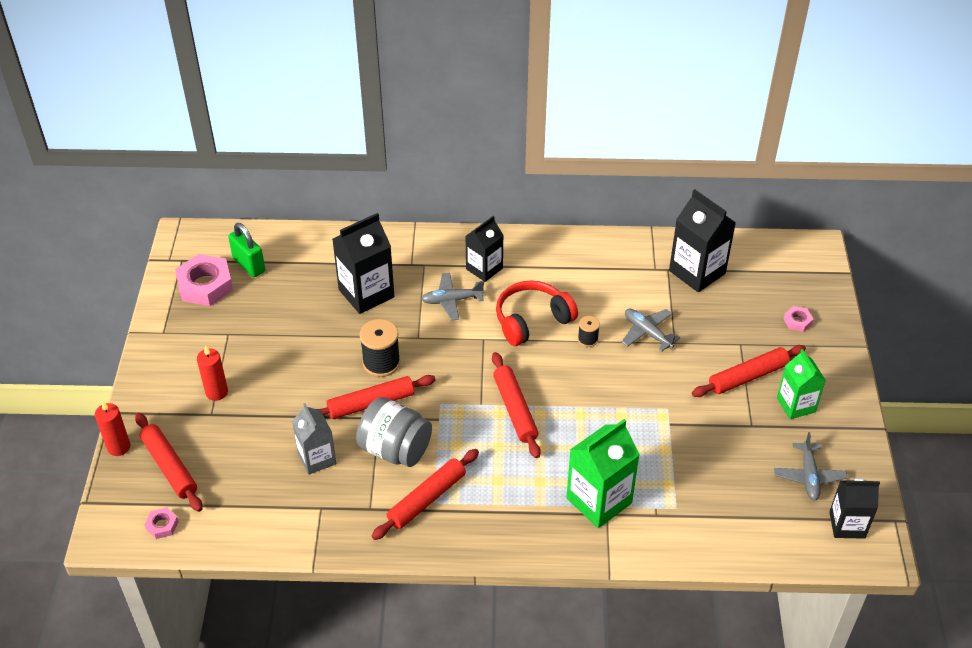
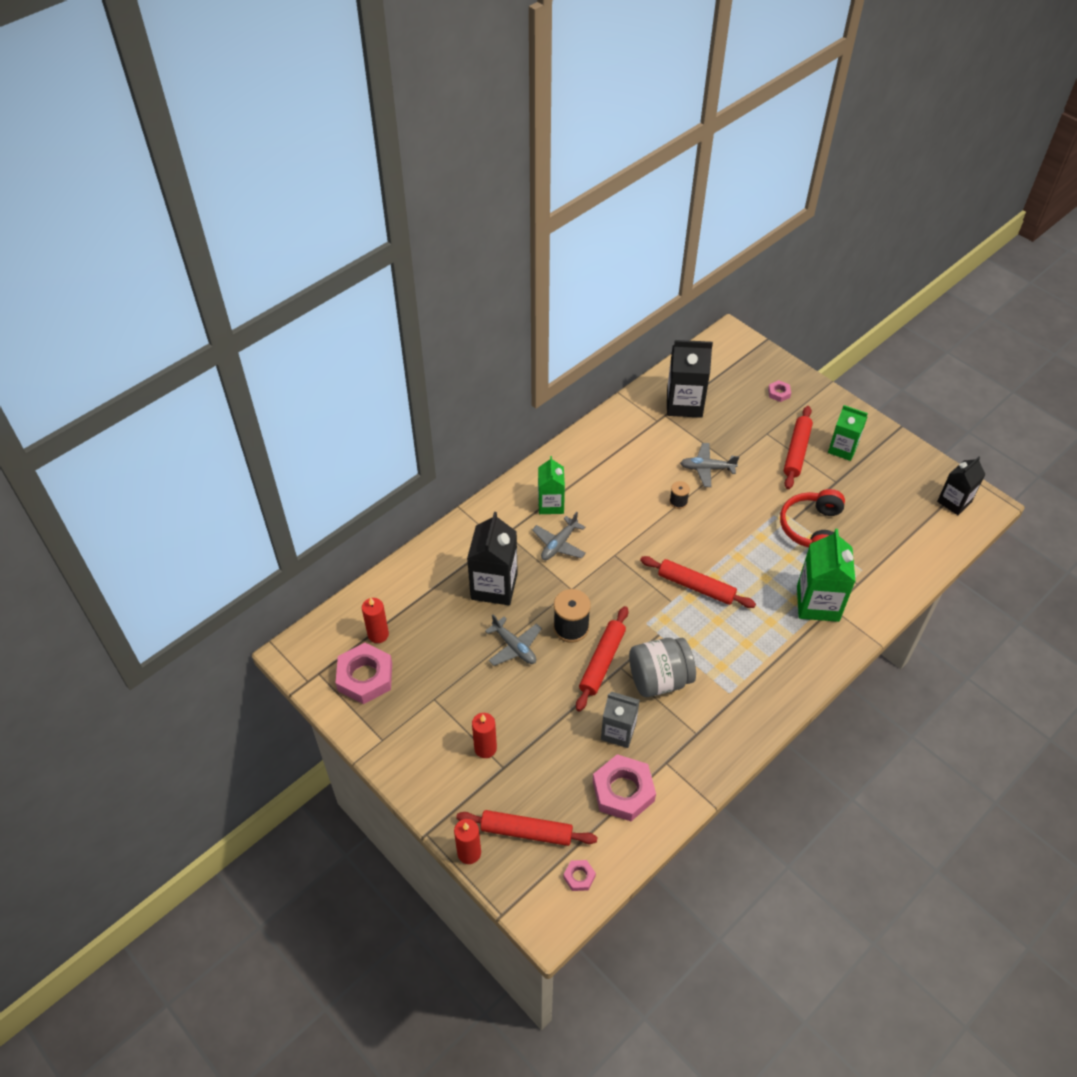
camera: 45 degrees left, 5 degrees up
(249, 265) = (378, 634): green padlock -> red candle
(265, 499) = (623, 791): none -> pink nut
(426, 499) = (722, 694): red rolling pin -> none
(484, 268) = (551, 504): black carton -> green carton
(532, 320) = (628, 516): red headphones -> red headphones (812, 529)
(808, 476) = (901, 488): grey plane -> grey plane (514, 647)

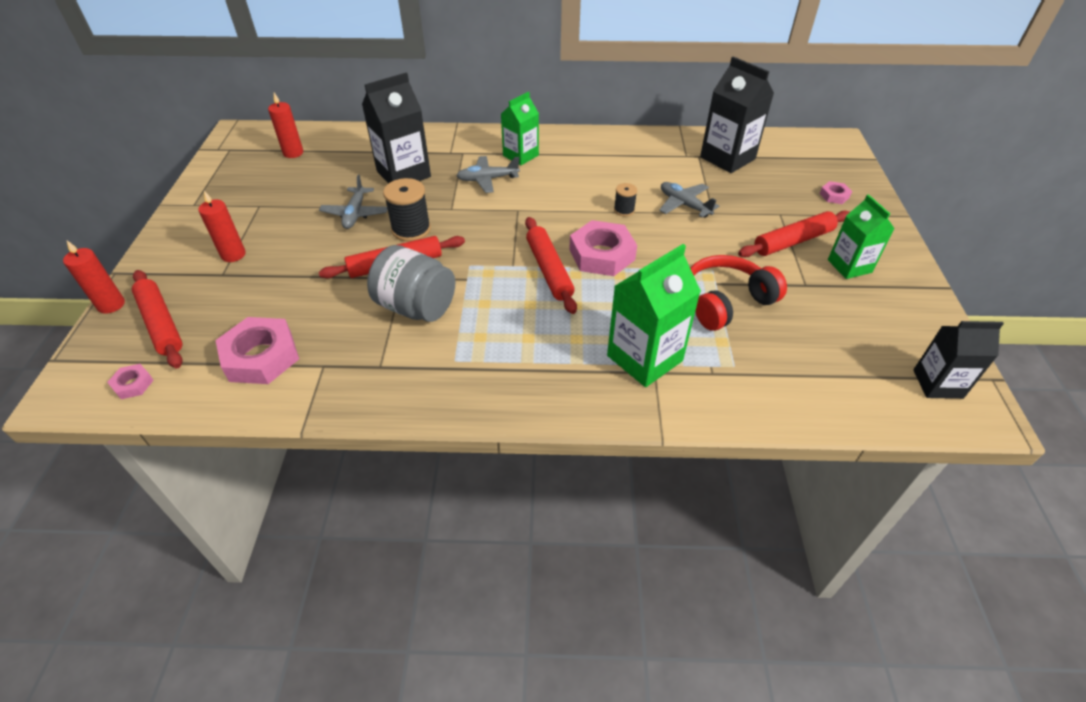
camera: 45 degrees right, 5 degrees down
(365, 677) = (246, 168): pink nut -> pink nut (601, 255)
(618, 732) = (328, 316): grey carton -> none

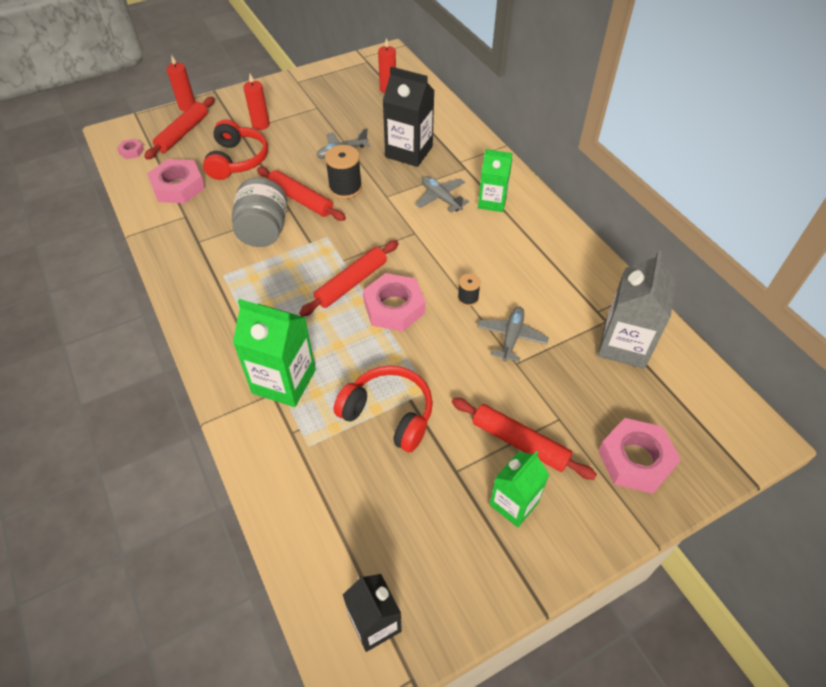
camera: 60 degrees right, 5 degrees up
(273, 292) = (237, 160): none -> red headphones
(727, 158) = (624, 345): black carton -> grey carton
(834, 196) = (635, 459): pink nut -> pink nut, size x2.11

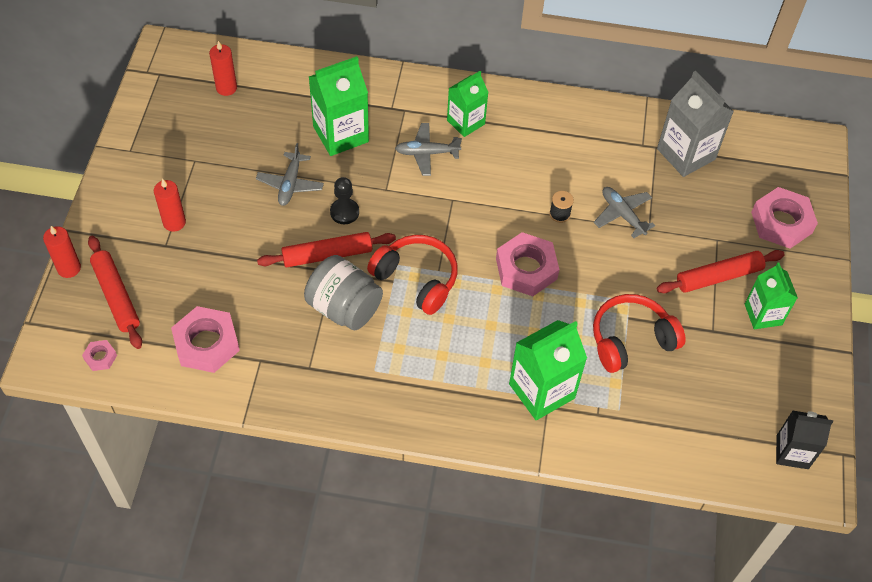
camera: 55 degrees left, 5 degrees up
(237, 160) = (214, 273): red headphones -> red headphones (416, 279)
(345, 188) = (344, 212): black spool -> black pawn
(351, 283) = (472, 281): red rolling pin -> none
(409, 152) = (341, 134): black carton -> green carton

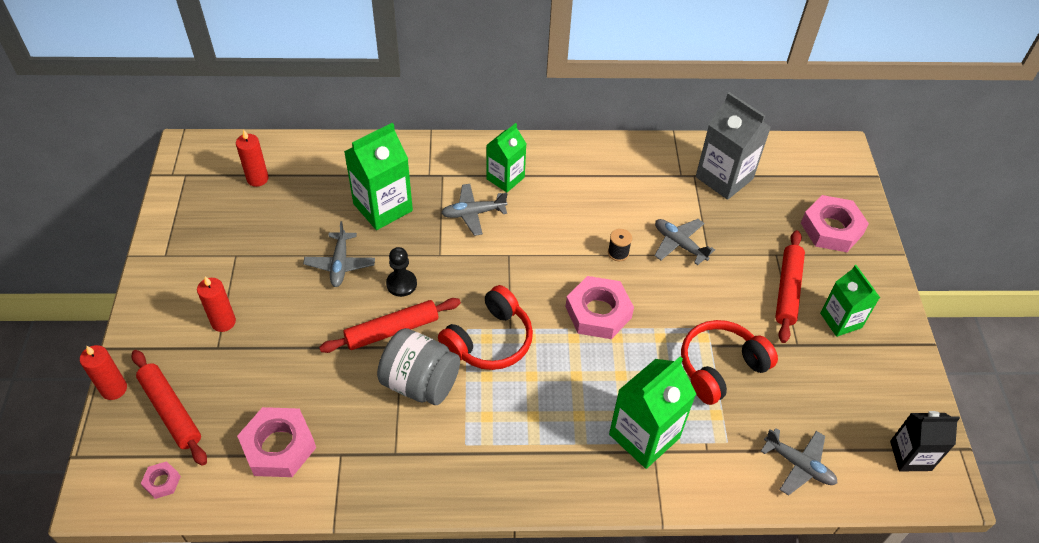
camera: 10 degrees left, 5 degrees down
(416, 279) = (489, 340): red headphones -> red headphones turned 105 degrees clockwise
(681, 442) = (798, 465): none -> grey plane
(718, 277) = (787, 290): red rolling pin -> red rolling pin turned 45 degrees counterclockwise

